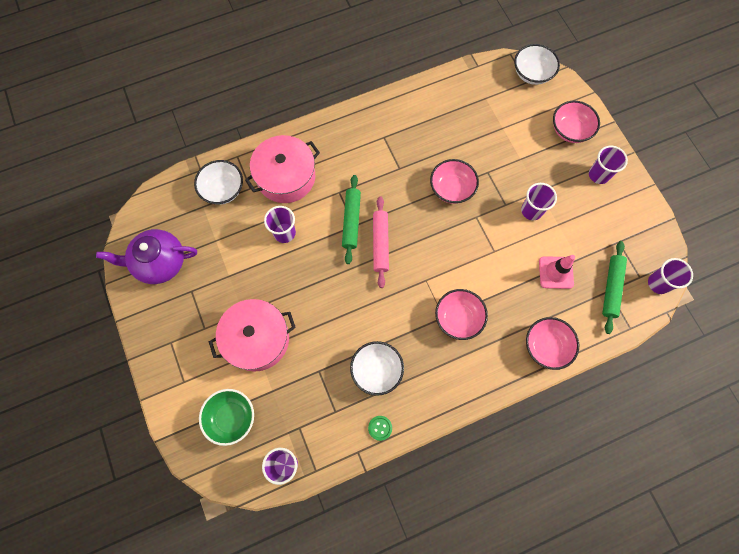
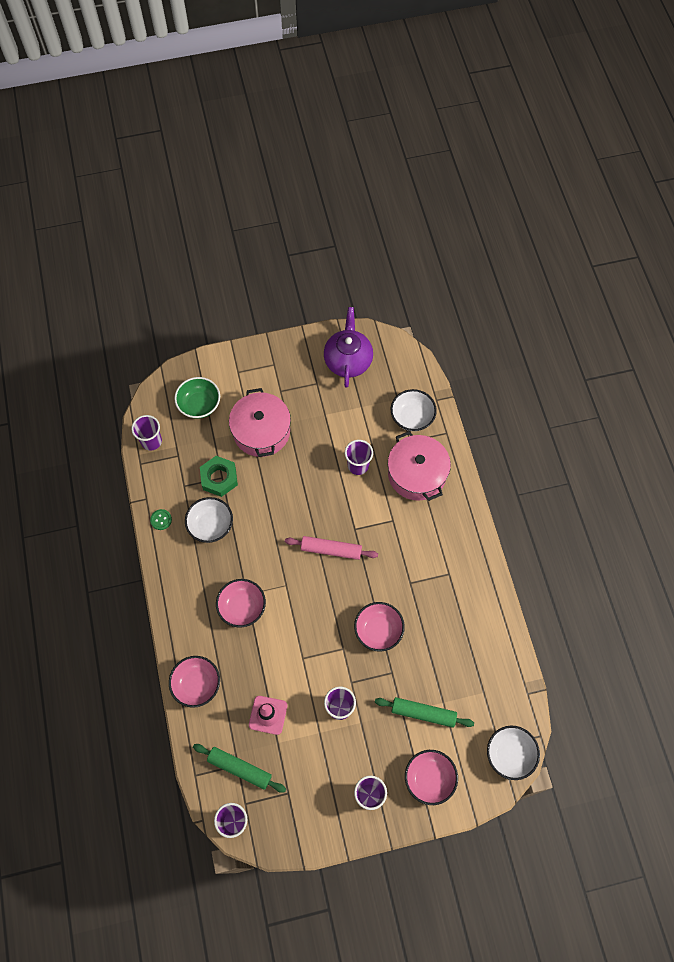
camera: 100 degrees right, 5 degrees down
(320, 374) = (219, 478): none -> green nut
(351, 221) = (359, 527): green rolling pin -> green rolling pin (423, 713)

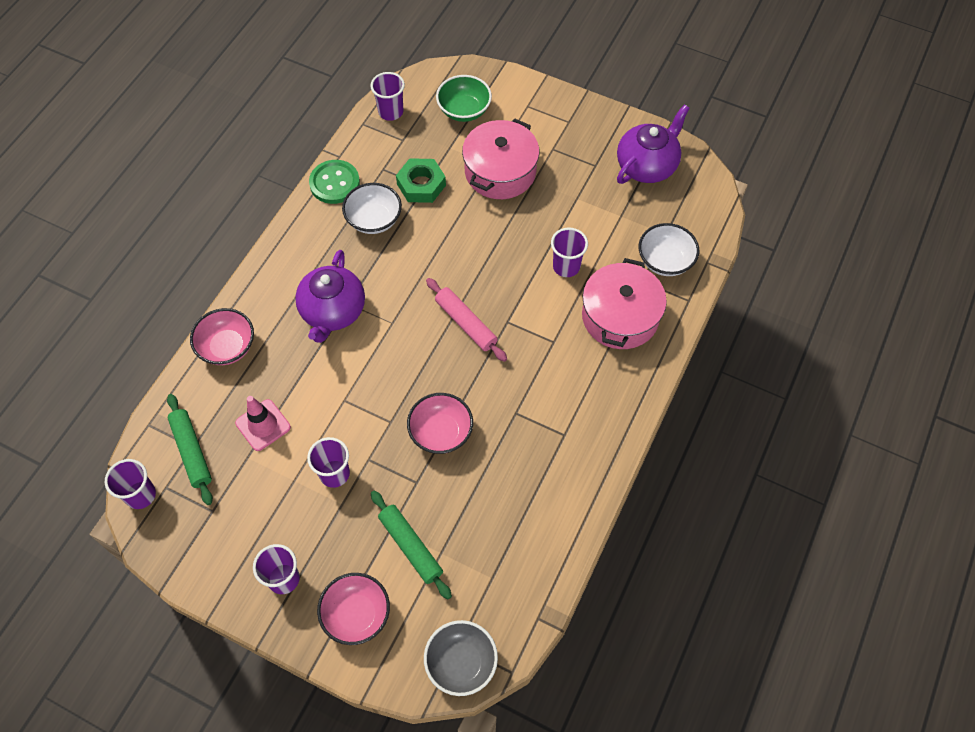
camera: 40 degrees right, 5 degrees down
(161, 520) = (334, 183): green button -> green button, size x1.95
(242, 607) = (333, 311): pink bowl -> purple teapot
(510, 754) = (461, 663): white bowl -> grey bowl

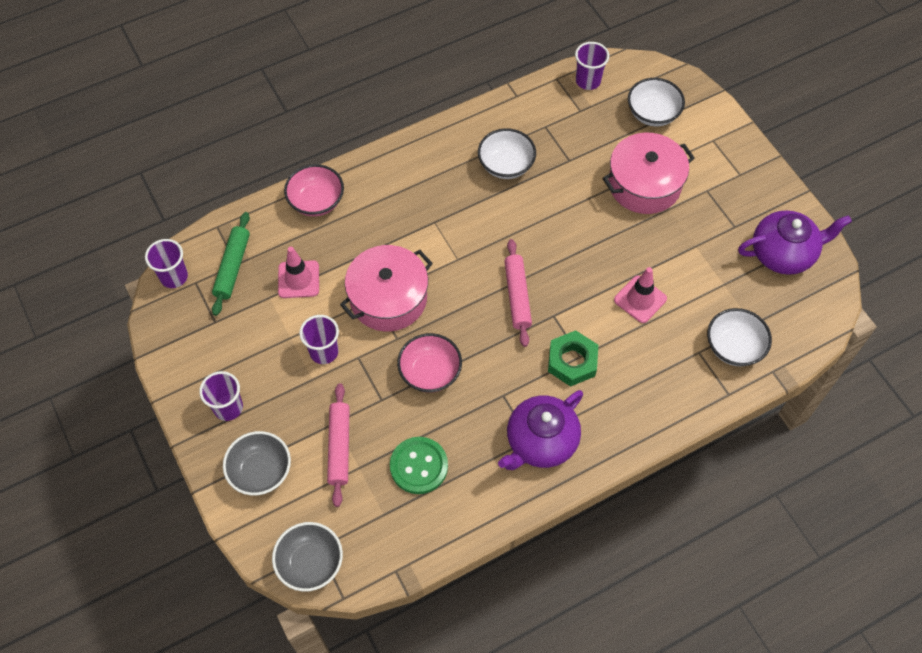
camera: 35 degrees right, 0 degrees up
(333, 311) = (417, 221): purple teapot -> purple teapot (540, 442)
(334, 183) = (496, 116): green button -> green button (419, 466)
(356, 614) = (260, 471): pink bowl -> grey bowl
(410, 546) = (339, 447): green rolling pin -> pink rolling pin
(421, 185) = (567, 157): green nut -> green nut (572, 361)
(464, 110) = (652, 113): green bowl -> white bowl
(566, 266) = (640, 299): purple cup -> pink traffic cone
(620, 316) = (655, 370): pink pot -> pink pot (388, 298)

